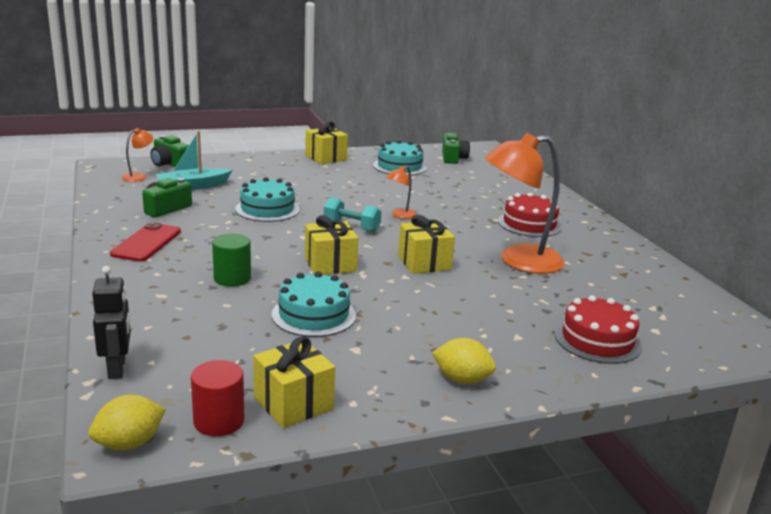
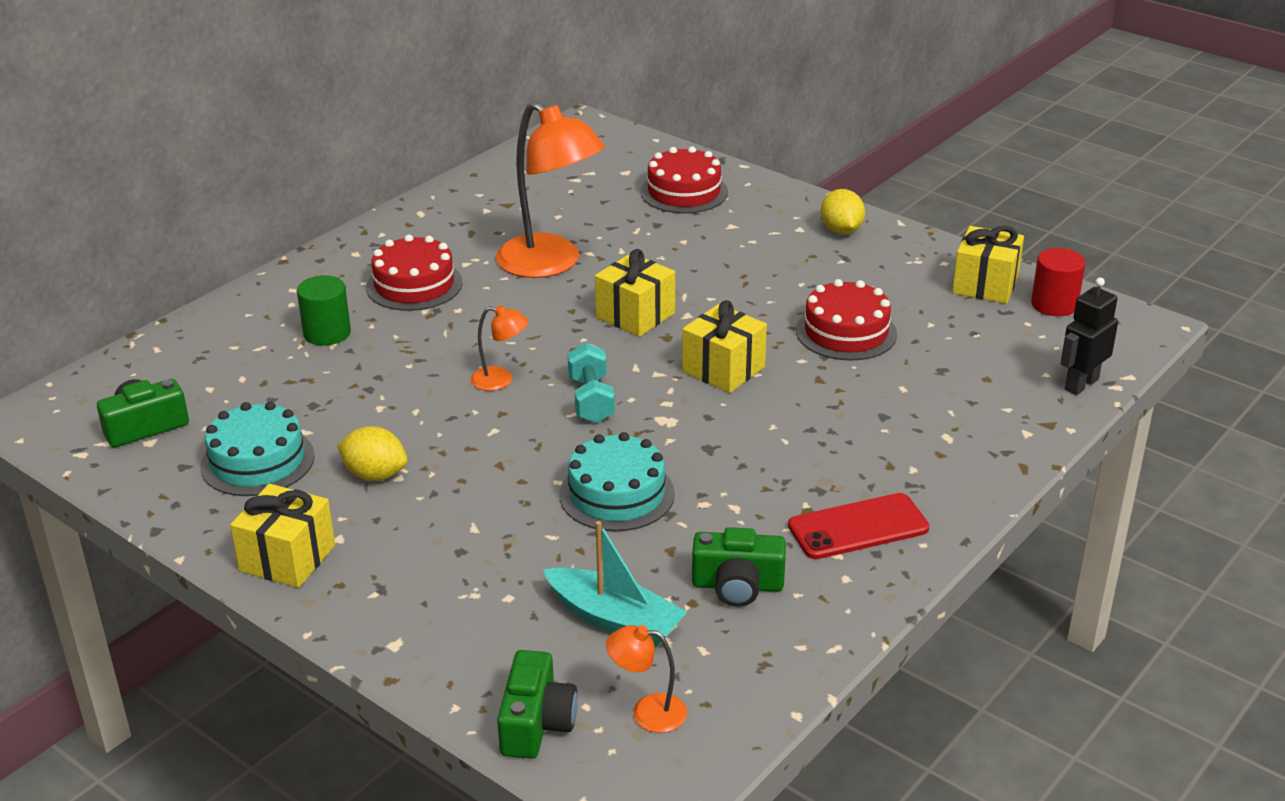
camera: 120 degrees left, 10 degrees up
(129, 443) = (1133, 326): yellow lemon -> yellow lemon (375, 475)
(232, 278) = (848, 413): green cylinder -> green cylinder (327, 333)
(313, 315) = (846, 332): turquoise cake -> red cake

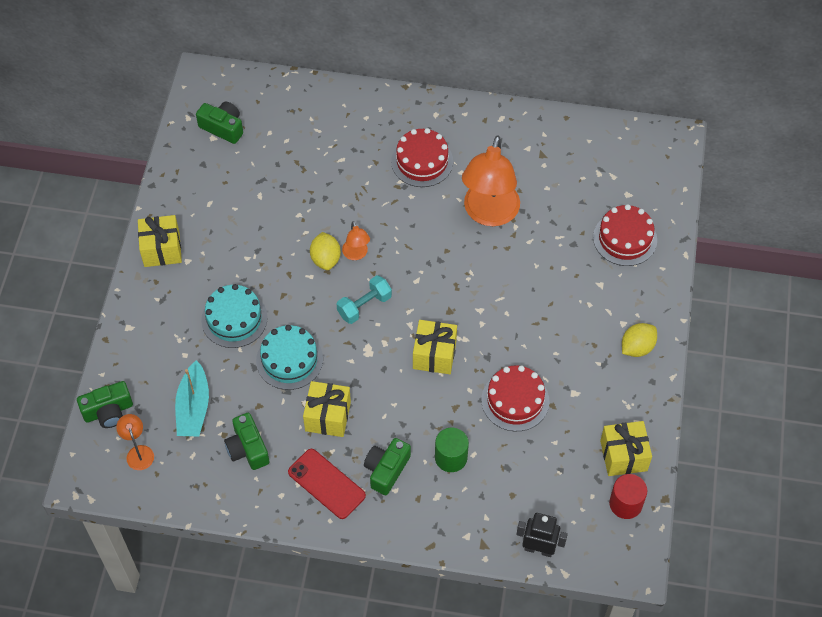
camera: 60 degrees right, 25 degrees up
(257, 461) = (224, 191): turquoise cake -> turquoise cake (234, 319)
(327, 333) = (349, 150): green cylinder -> green cylinder (451, 457)
(375, 475) = (243, 246): yellow lemon -> yellow lemon (325, 259)
(635, 315) = (462, 284): yellow gift -> yellow gift (328, 416)
(874, 466) = (386, 470): none -> green camera

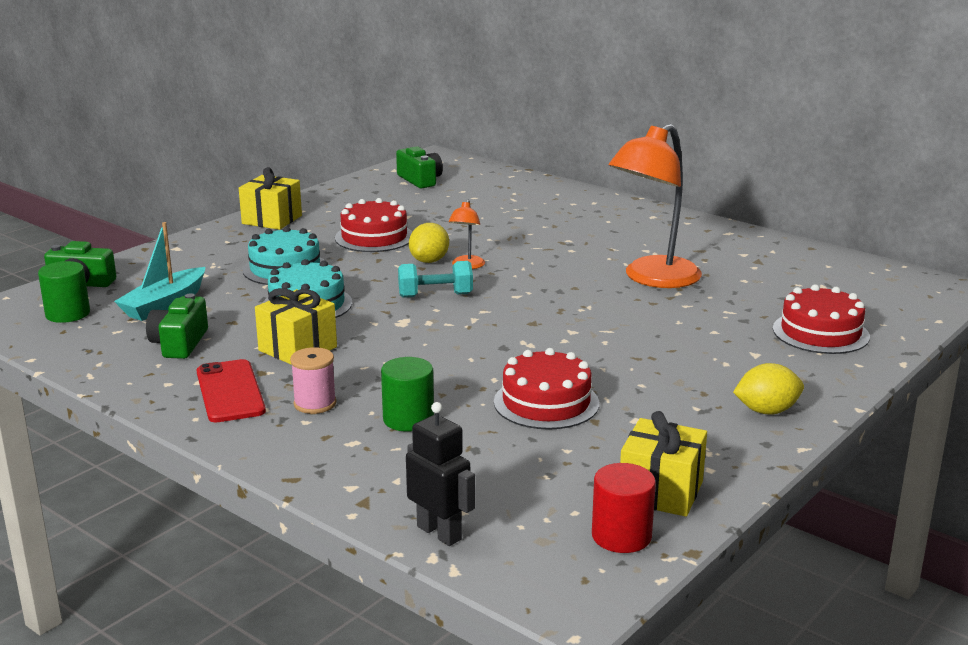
camera: 30 degrees right, 35 degrees down
(138, 452) = (68, 314): orange lamp -> green cylinder
(386, 470) = (315, 404): green camera -> pink spool
(422, 161) = (607, 235): red cake -> red cake (374, 237)
(434, 355) = (479, 344): yellow gift -> none

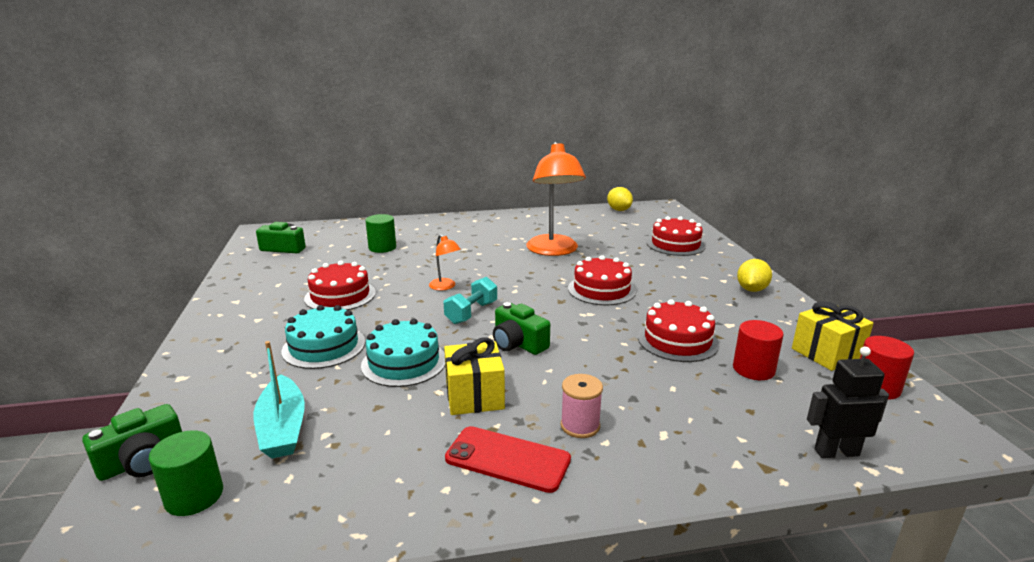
camera: 50 degrees left, 0 degrees up
(179, 343) = (375, 450): green camera -> green camera (518, 343)
(272, 220) = (225, 317): yellow gift -> none
(408, 419) = (649, 396): green cylinder -> green cylinder (382, 247)
(429, 261) = (415, 294): yellow lemon -> yellow lemon (619, 210)
(547, 457) = (753, 369): none -> red cylinder
(598, 332) = (601, 289): none -> red cake

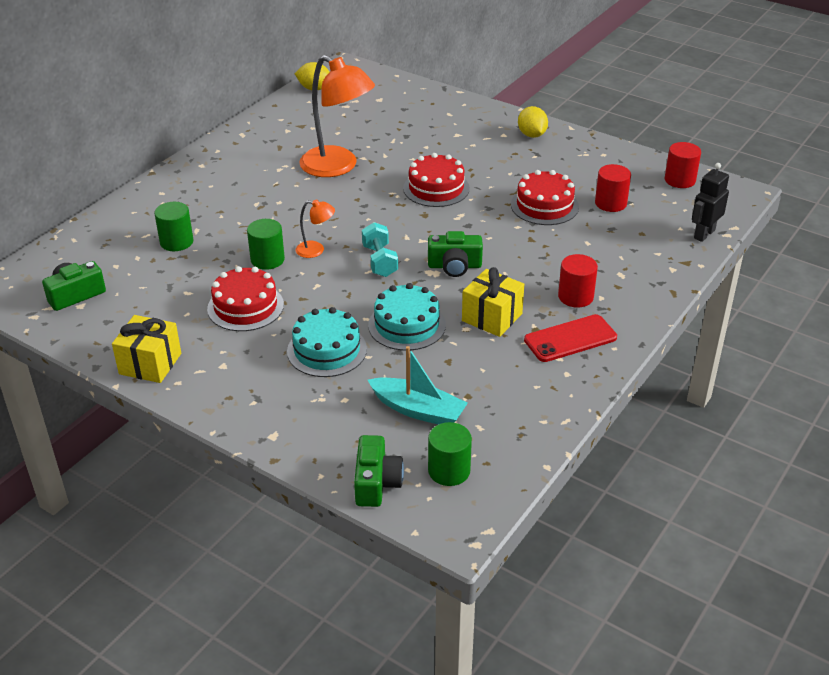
camera: 45 degrees left, 15 degrees up
(407, 278) = (267, 260): none -> green cylinder
(580, 426) = (575, 297): pink spool -> red cylinder
(675, 244) = (421, 112): red cake -> none
(827, 353) = (632, 168): yellow gift -> yellow gift (150, 364)

